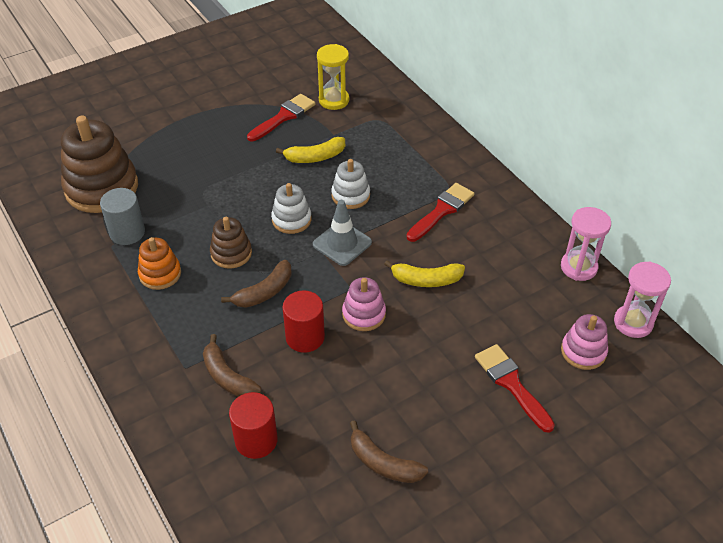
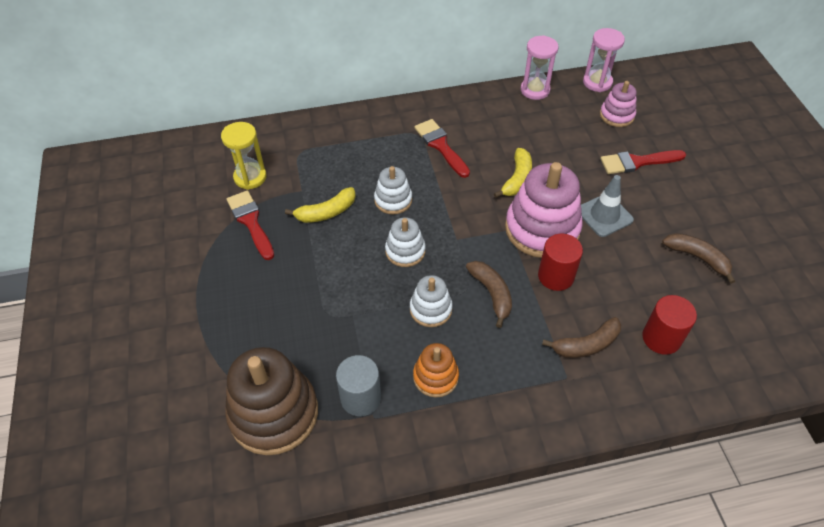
camera: 70 degrees left, 5 degrees up
(231, 253) = (430, 309): brown stacking toy -> white stacking toy
(315, 157) = (326, 212): yellow banana -> yellow banana turned 60 degrees clockwise
(342, 243) = (452, 222): grey traffic cone -> grey traffic cone (604, 215)
(364, 314) = (542, 229): pink stacking toy -> pink stacking toy, size x1.89
(383, 463) = (697, 258): brown banana -> brown banana turned 105 degrees counterclockwise

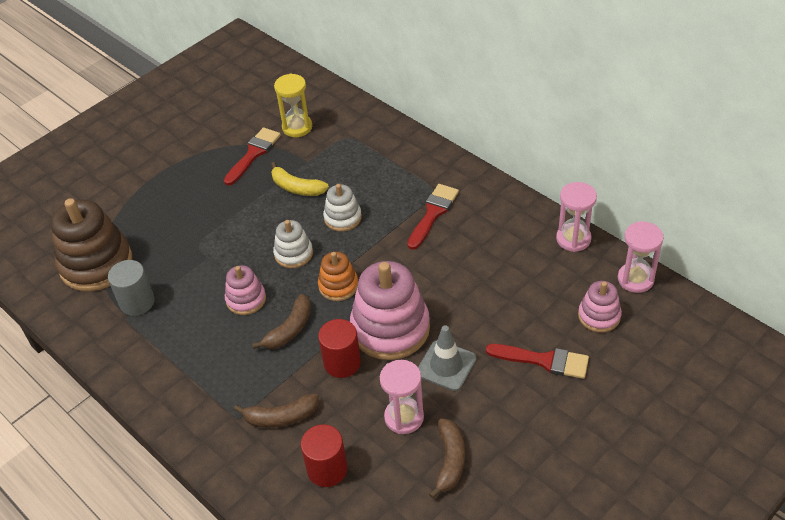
camera: 60 degrees right, 5 degrees down
(430, 309) = (246, 299): white stacking toy -> pink stacking toy
(435, 377) = (183, 335): orange stacking toy -> orange stacking toy (338, 286)
(517, 179) = (438, 283): yellow banana -> none
(586, 345) = (281, 417): brown banana -> brown banana turned 45 degrees counterclockwise
(637, 162) = (544, 361): red brush -> red brush turned 150 degrees clockwise
(639, 264) = (404, 417): none -> pink hourglass

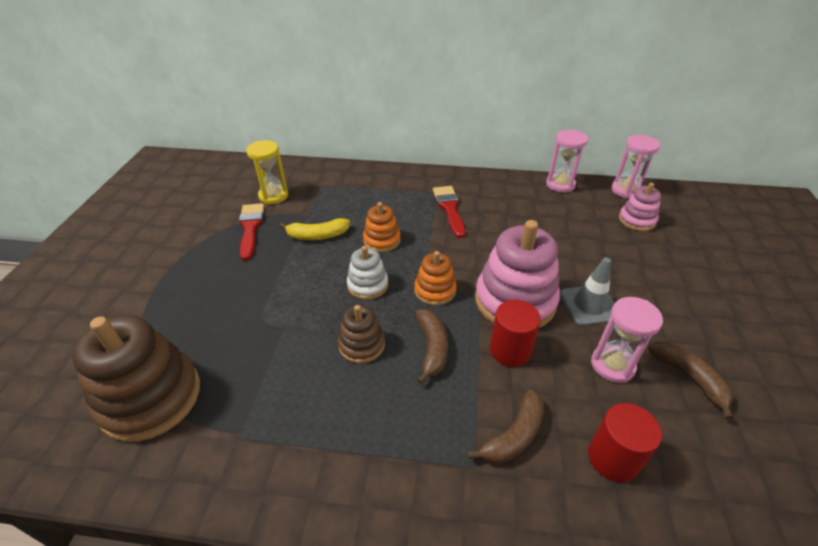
camera: 40 degrees left, 5 degrees down
(137, 302) = (240, 411): grey cylinder -> none
(246, 299) = (361, 344): pink stacking toy -> brown stacking toy
(342, 218) = (382, 240): white stacking toy -> orange stacking toy
(544, 361) = (645, 265): red brush -> none

